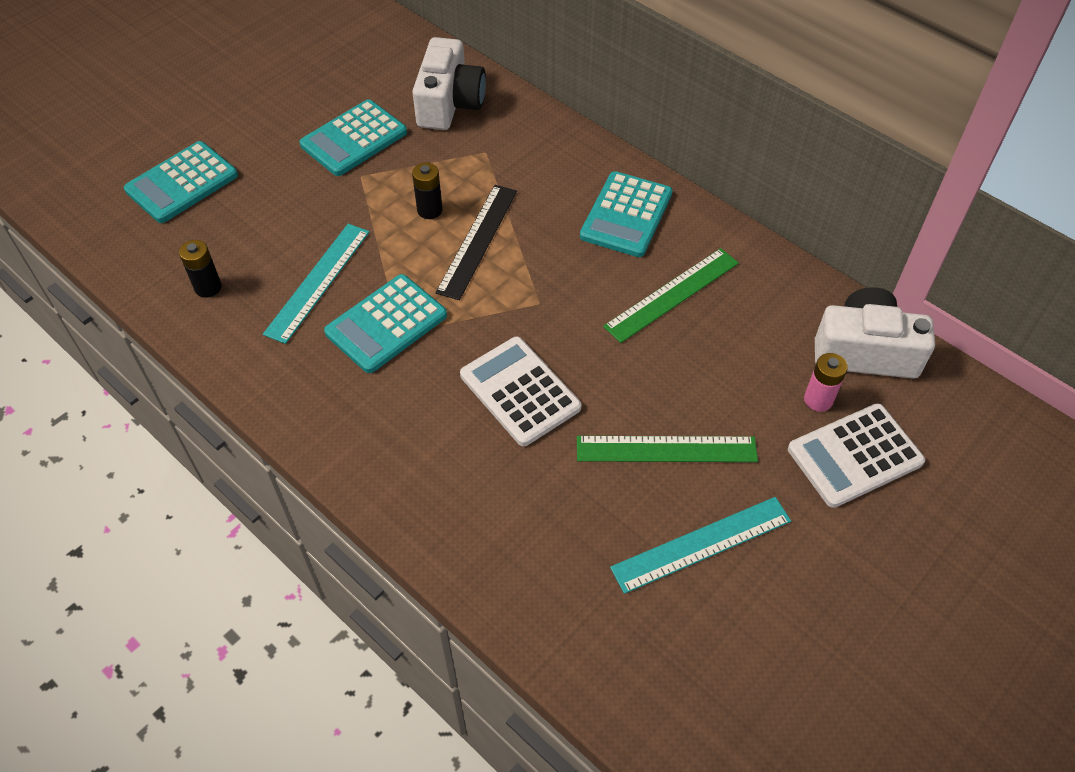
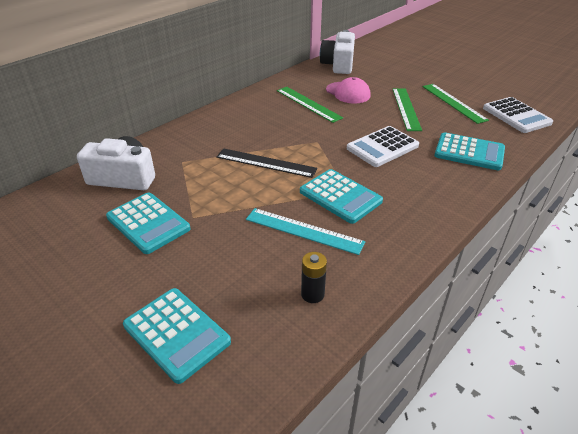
camera: 90 degrees left, 15 degrees down
(429, 210) = (235, 183): black battery -> none
(626, 215) = (249, 114): turquoise calculator -> turquoise calculator (469, 152)
(701, 544) = (453, 103): turquoise ruler -> green ruler
(726, 358) = (348, 93): none -> pink cap
(818, 400) = (367, 75): pink battery -> none
(854, 455) = (394, 70): white calculator -> white calculator (516, 116)

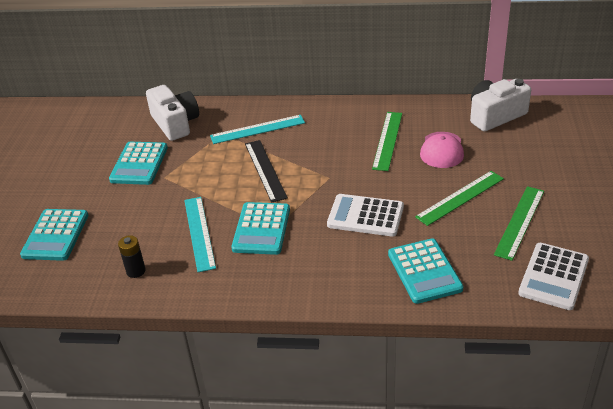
camera: 55 degrees right, 0 degrees up
(207, 144) = (257, 129): none -> turquoise ruler

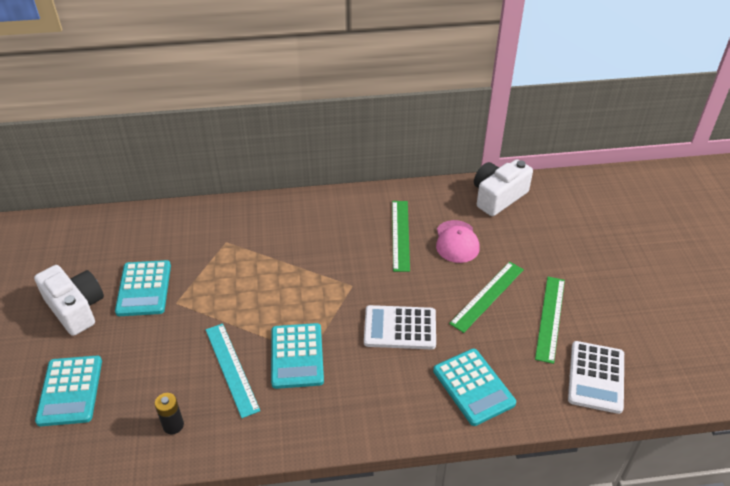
camera: 15 degrees left, 5 degrees up
(175, 123) = (172, 233): white camera -> white camera (76, 308)
(257, 129) = (263, 233): turquoise ruler -> none
(265, 170) = (283, 283): black ruler -> none

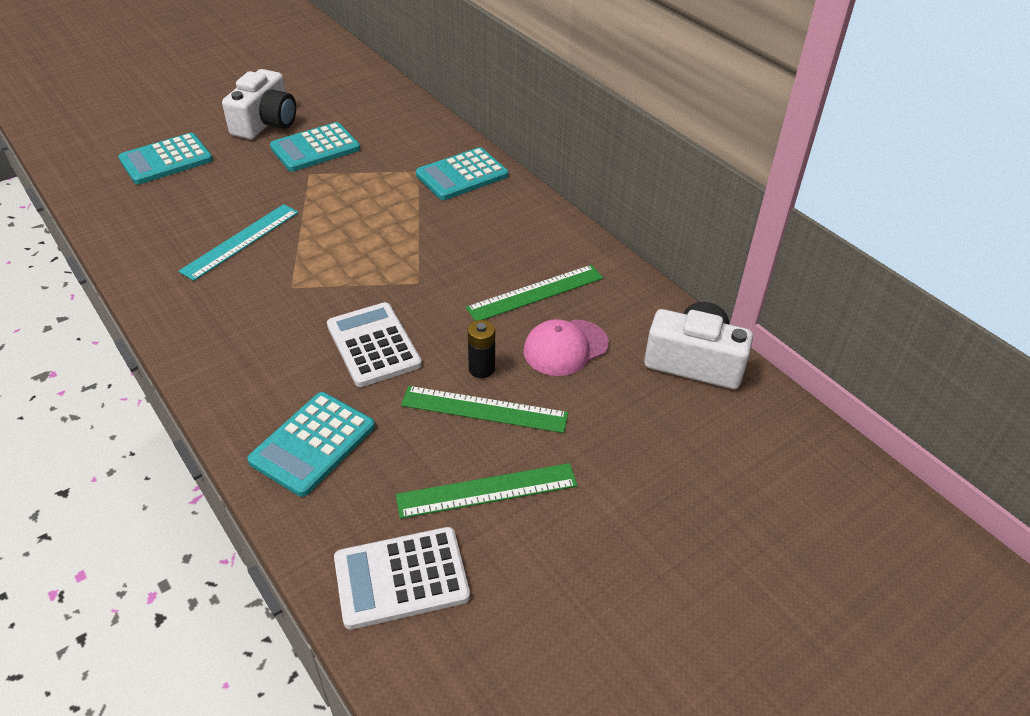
camera: 60 degrees right, 0 degrees up
(173, 425) = (151, 232): black battery -> black battery (481, 369)
(297, 356) = (282, 279): turquoise calculator -> turquoise calculator (462, 175)

